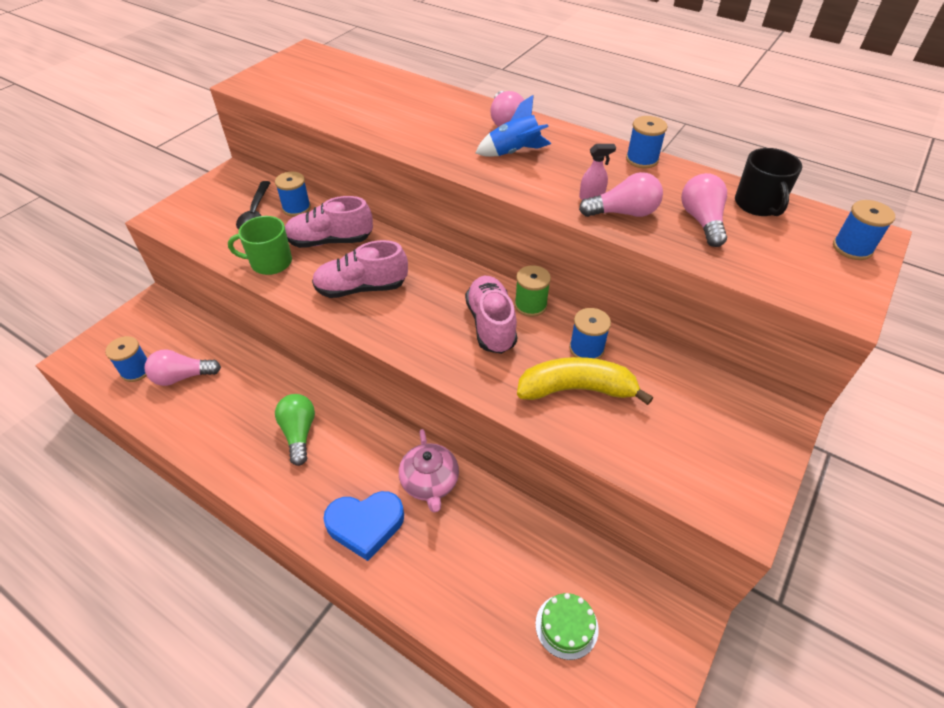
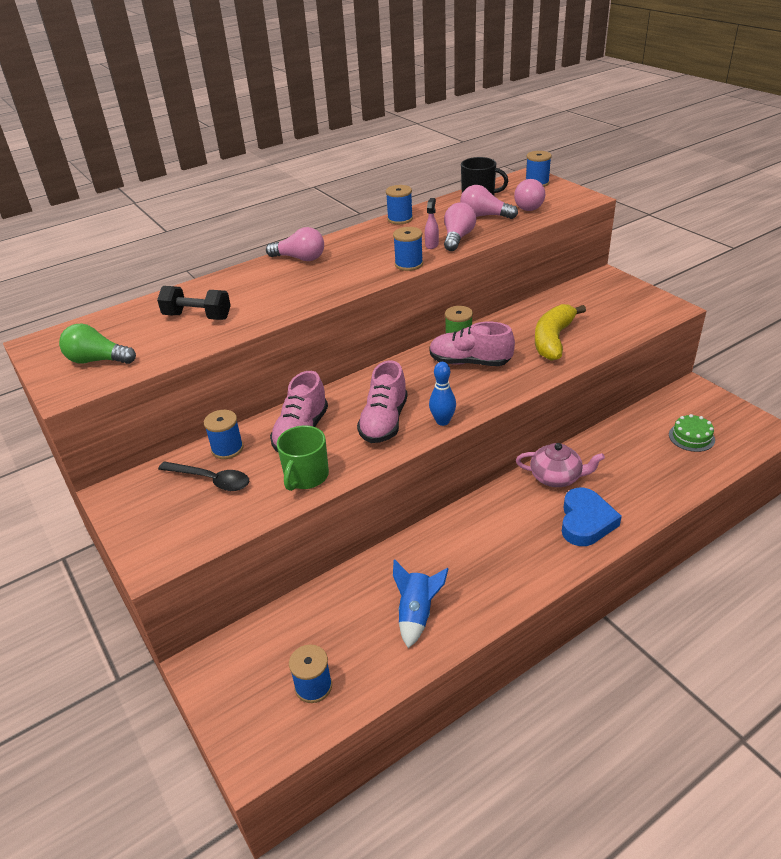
camera: 65 degrees left, 10 degrees down
(182, 377) = (348, 640): pink light bulb -> pink light bulb (529, 205)
(299, 433) = (471, 551): green light bulb -> green light bulb (98, 360)
(370, 102) = (197, 316): none -> black dumbbell
(375, 329) = (442, 421): none -> blue bowling pin
(514, 152) = (348, 263): blue rocket -> blue rocket (417, 614)
(586, 349) = (516, 327): blue spool -> blue spool (409, 264)

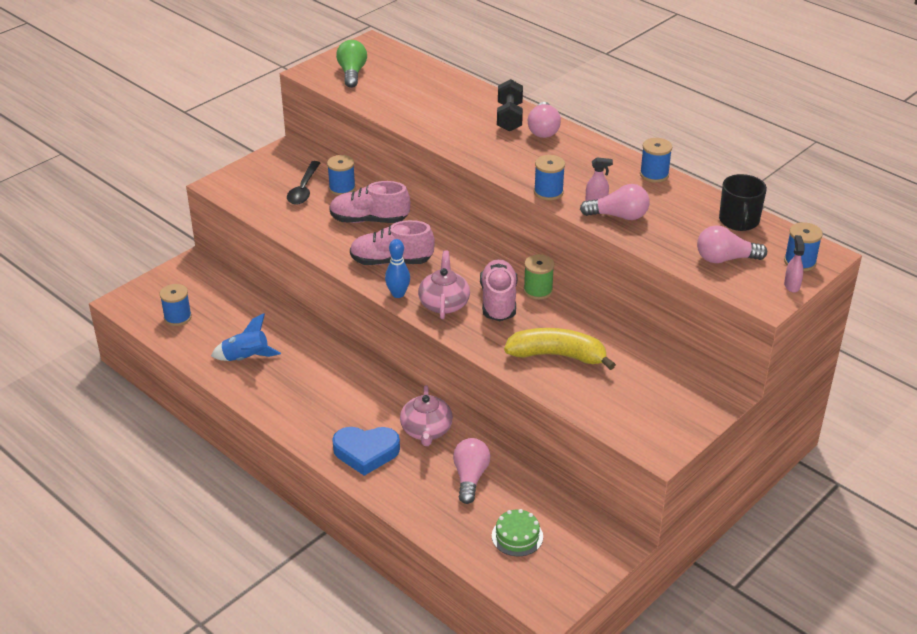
camera: 75 degrees right, 0 degrees up
(197, 316) = (424, 100): black dumbbell -> black dumbbell (509, 117)
(306, 476) = (313, 232): green mug -> none
(465, 393) = (444, 303): none -> pink teapot
(484, 216) = (683, 229): pink light bulb -> pink light bulb (470, 478)
(566, 188) = (791, 285): none -> pink spray bottle

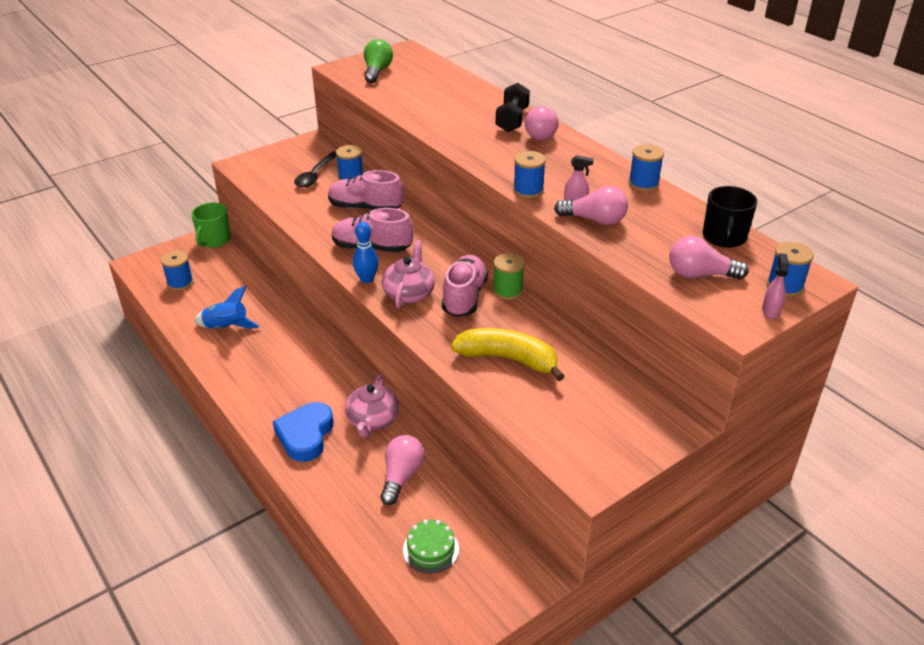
camera: 10 degrees right, 0 degrees up
(194, 267) = (214, 240): none -> green mug
(366, 452) = (305, 435): blue heart -> blue heart turned 90 degrees clockwise

